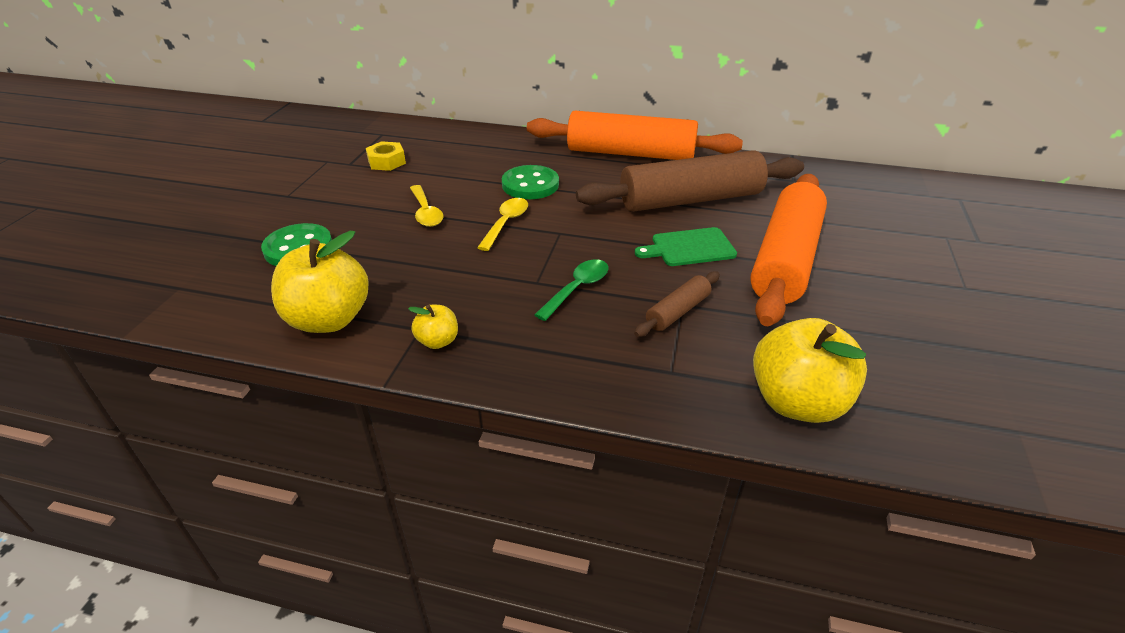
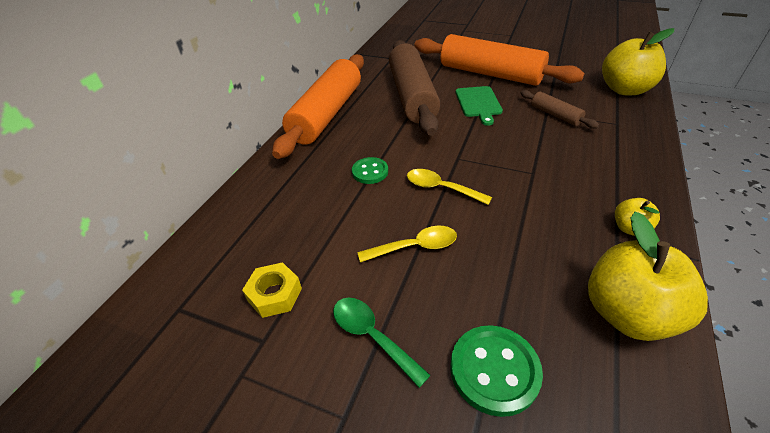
camera: 80 degrees left, 5 degrees up
(530, 185) = (370, 172): green button -> green button, size x0.65
(577, 288) = (538, 153): green spoon -> green spoon (372, 336)

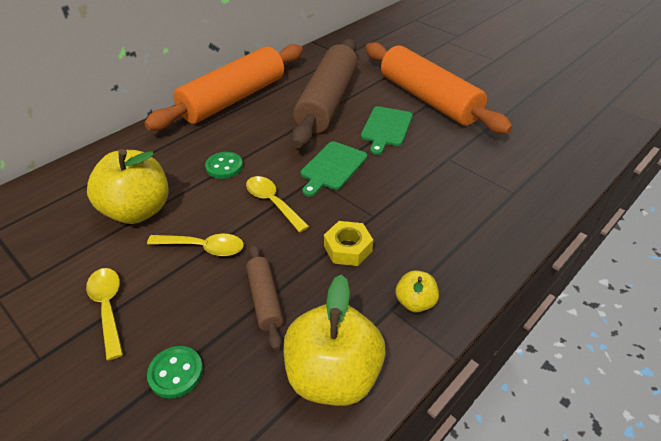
camera: 20 degrees right, 0 degrees up
(274, 294) = (65, 246): yellow nut -> yellow nut (348, 248)
(372, 336) = (108, 307): green spoon -> yellow spoon
(464, 145) = (332, 167): none -> green cutting board
(494, 370) = (176, 373): green button -> green button, size x0.65
(555, 115) = (454, 164): brown rolling pin -> brown rolling pin (264, 299)
(624, 89) = (562, 158): yellow apple -> yellow apple (138, 210)

